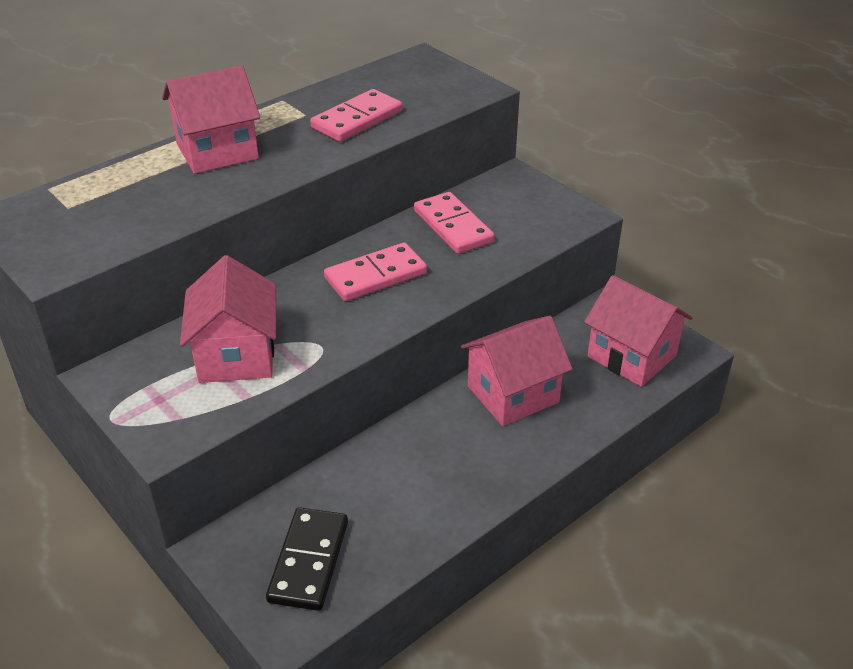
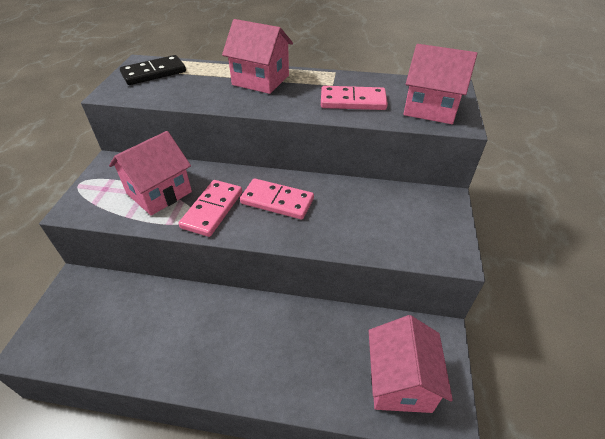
camera: 50 degrees right, 5 degrees up
(308, 561) = (84, 325): black domino -> black domino (154, 73)
(453, 226) = (361, 204): pink domino -> pink domino (212, 210)
(513, 394) = (294, 334): pink house -> pink house (431, 108)

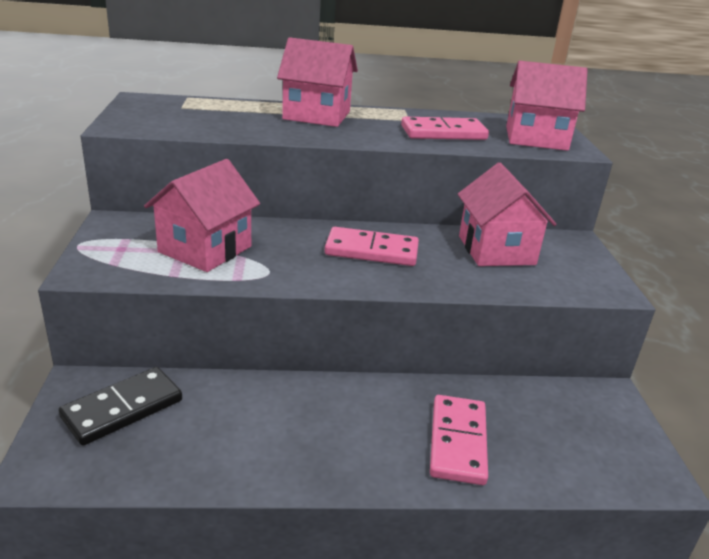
camera: 15 degrees left, 15 degrees down
(154, 73) = (167, 108): black domino -> black domino (122, 408)
(212, 210) = (290, 262): pink domino -> pink domino (458, 442)
(400, 381) = (585, 446): pink house -> pink house (496, 250)

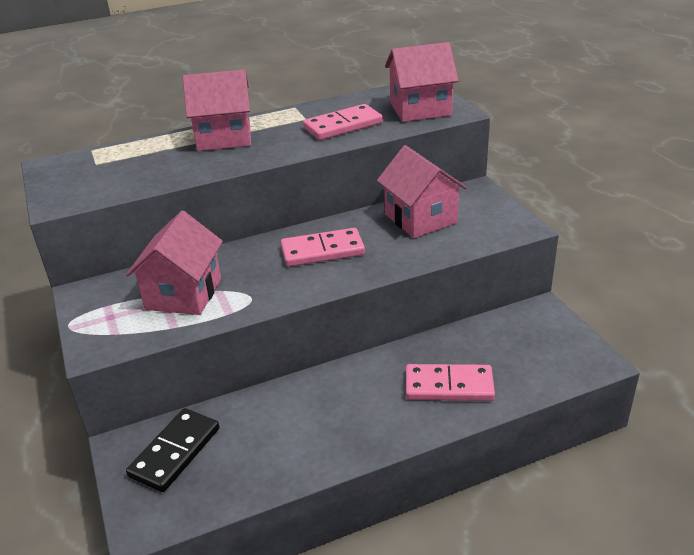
camera: 15 degrees left, 5 degrees up
(458, 442) = (449, 386): pink domino -> pink domino turned 75 degrees counterclockwise

